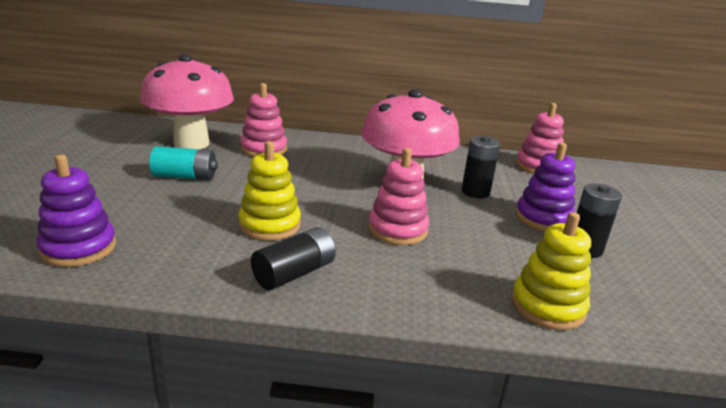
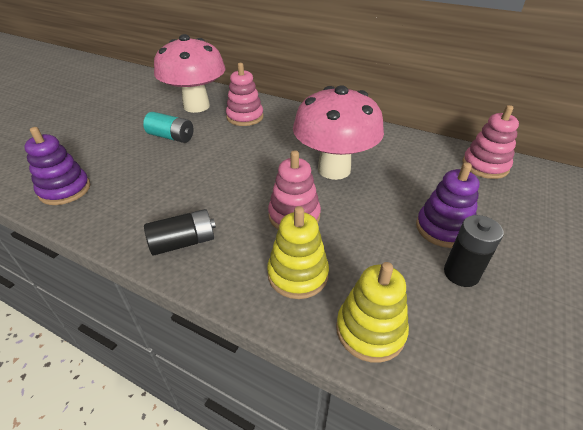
camera: 25 degrees right, 15 degrees up
(269, 225) = (198, 192): yellow stacking toy -> yellow stacking toy (297, 274)
(475, 192) = (396, 186): black battery -> none

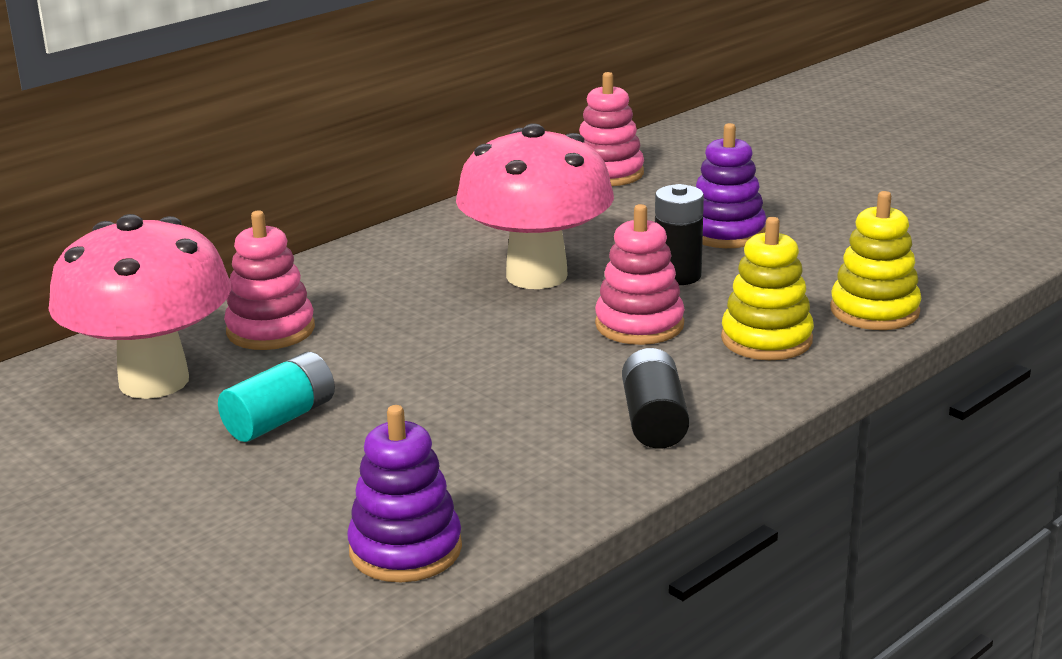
camera: 70 degrees left, 15 degrees down
(461, 273) = (809, 243): black battery -> black battery (677, 276)

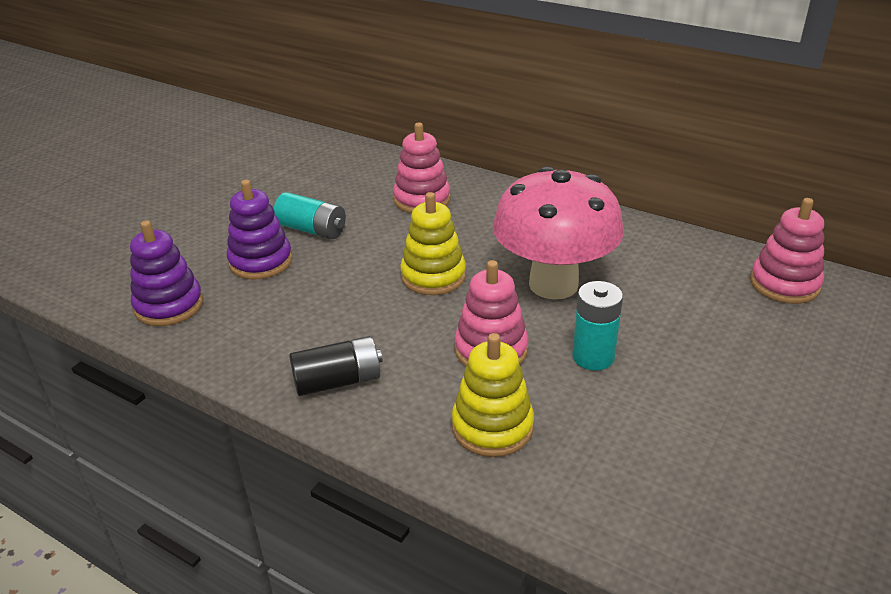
camera: 75 degrees right, 10 degrees up
(154, 381) = (347, 180): pink mushroom -> none
(677, 276) = (593, 357): black battery -> turquoise battery
(726, 233) = (703, 373): purple stacking toy -> purple stacking toy (261, 261)
(874, 311) = (583, 497): yellow stacking toy -> yellow stacking toy (433, 276)

